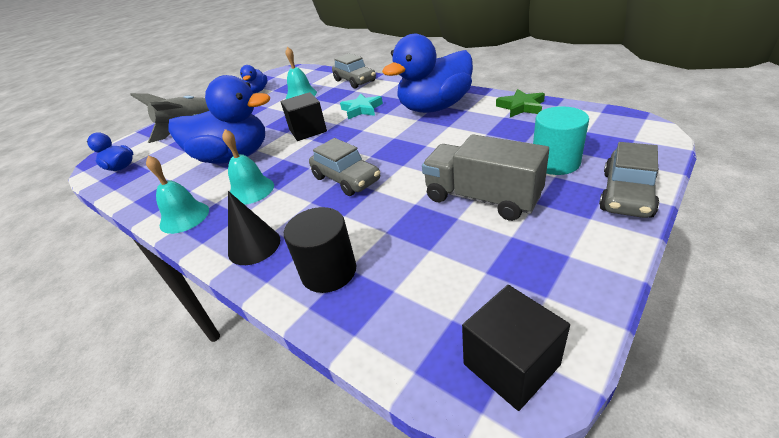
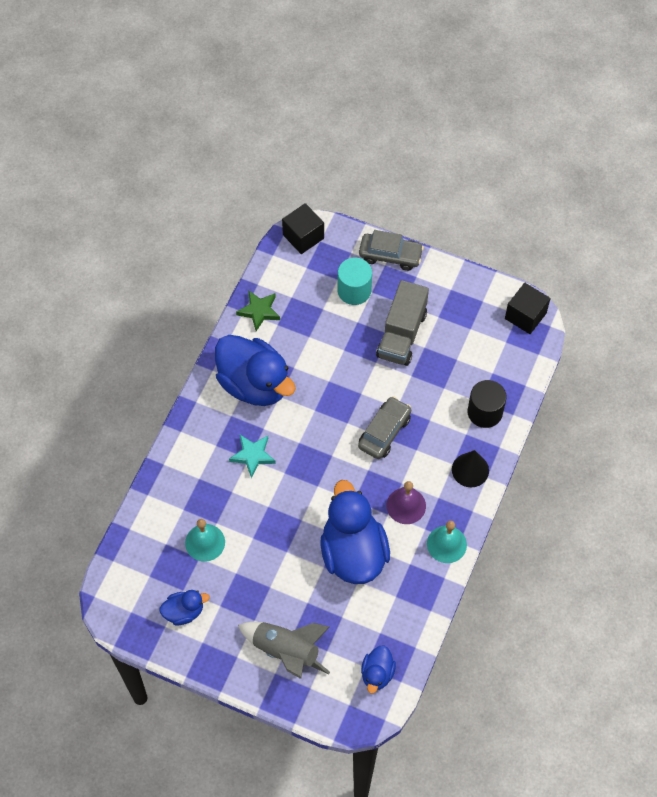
camera: 110 degrees left, 25 degrees up
(251, 190) = (406, 505): turquoise bell -> purple bell
(308, 130) = (299, 497): black cube -> black cube (303, 236)
(355, 81) = (169, 487): grey car -> none

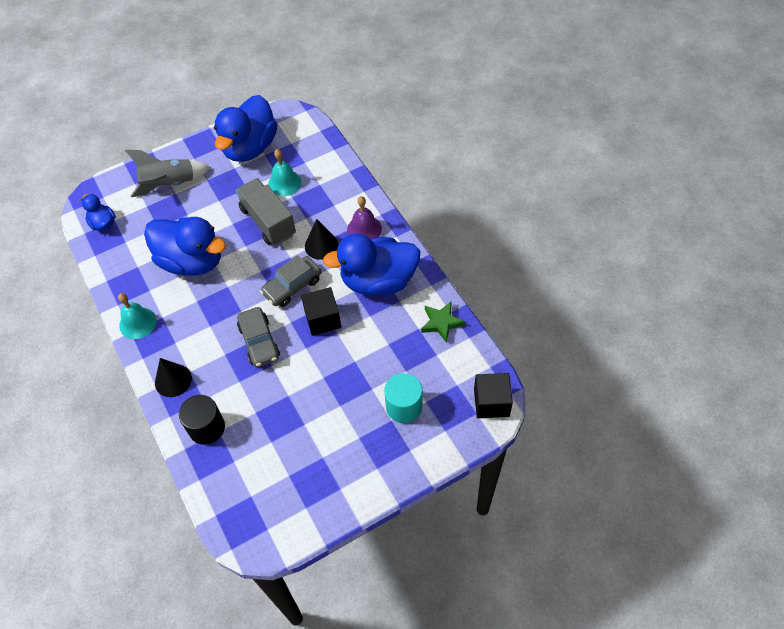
camera: 130 degrees right, 5 degrees down
(184, 612) = (250, 147): blue duck -> blue duck, size x2.07
(252, 455) = (321, 245): turquoise star -> black cone
(390, 255) = (416, 461): grey car -> grey car (292, 286)
(402, 334) = (331, 415): grey truck -> grey truck (268, 222)
(406, 505) = (190, 316): purple bell -> purple bell (364, 229)
(525, 316) = (259, 534): black cube -> black cube (323, 319)

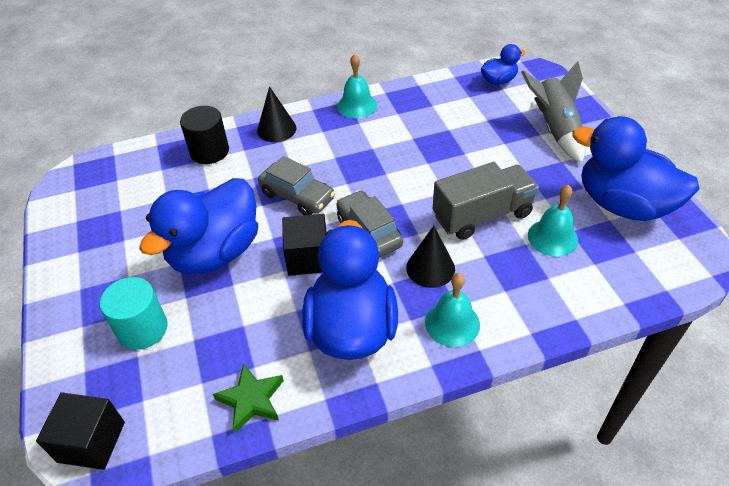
camera: 100 degrees right, 10 degrees down
(192, 261) = (430, 145): blue duck -> blue duck (215, 252)
(259, 342) = (297, 196): grey car -> grey car turned 135 degrees counterclockwise
(364, 229) = (452, 323): purple bell -> turquoise bell

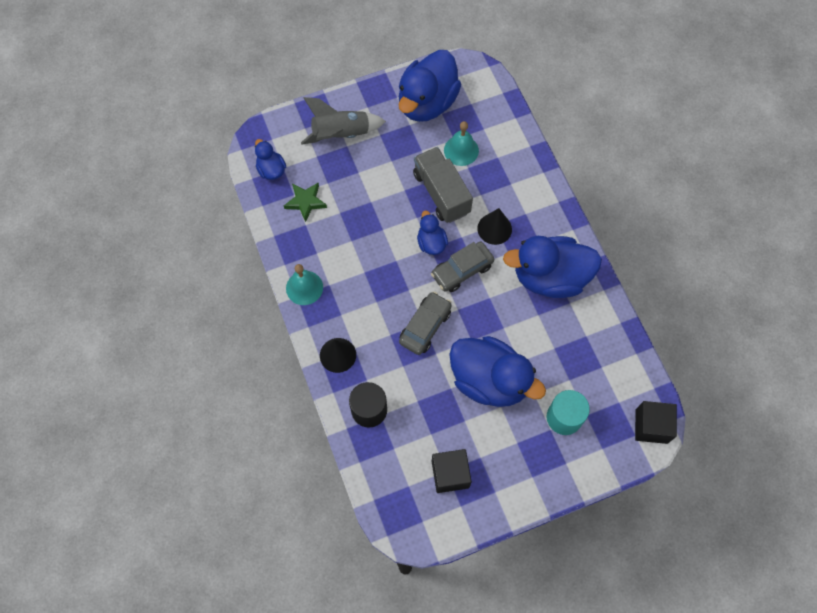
camera: 95 degrees left, 20 degrees up
(251, 400) = (610, 333): green star -> green star (305, 202)
(308, 258) = (490, 311): black cube -> black cube (450, 474)
(409, 204) = (431, 243): none -> blue duck
(452, 323) = (540, 216): turquoise bell -> none

